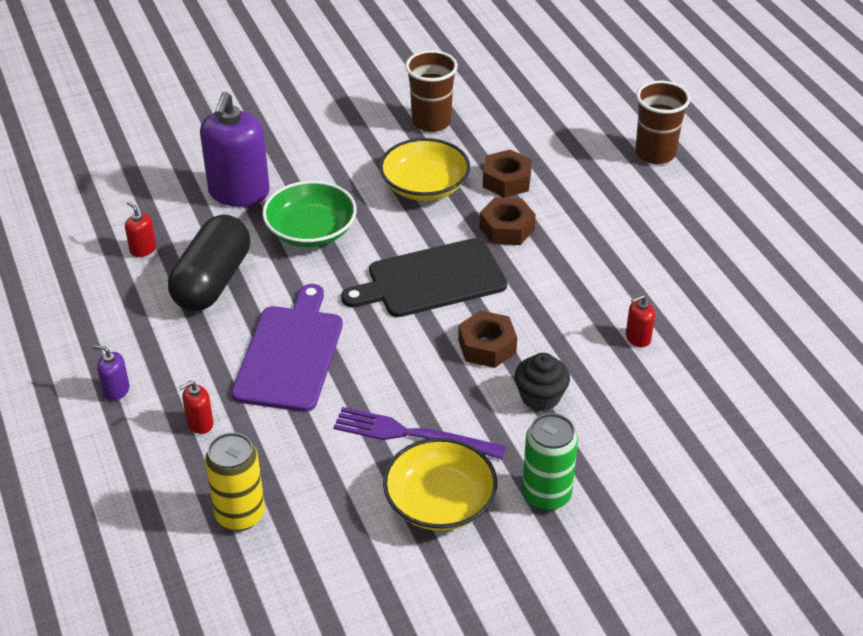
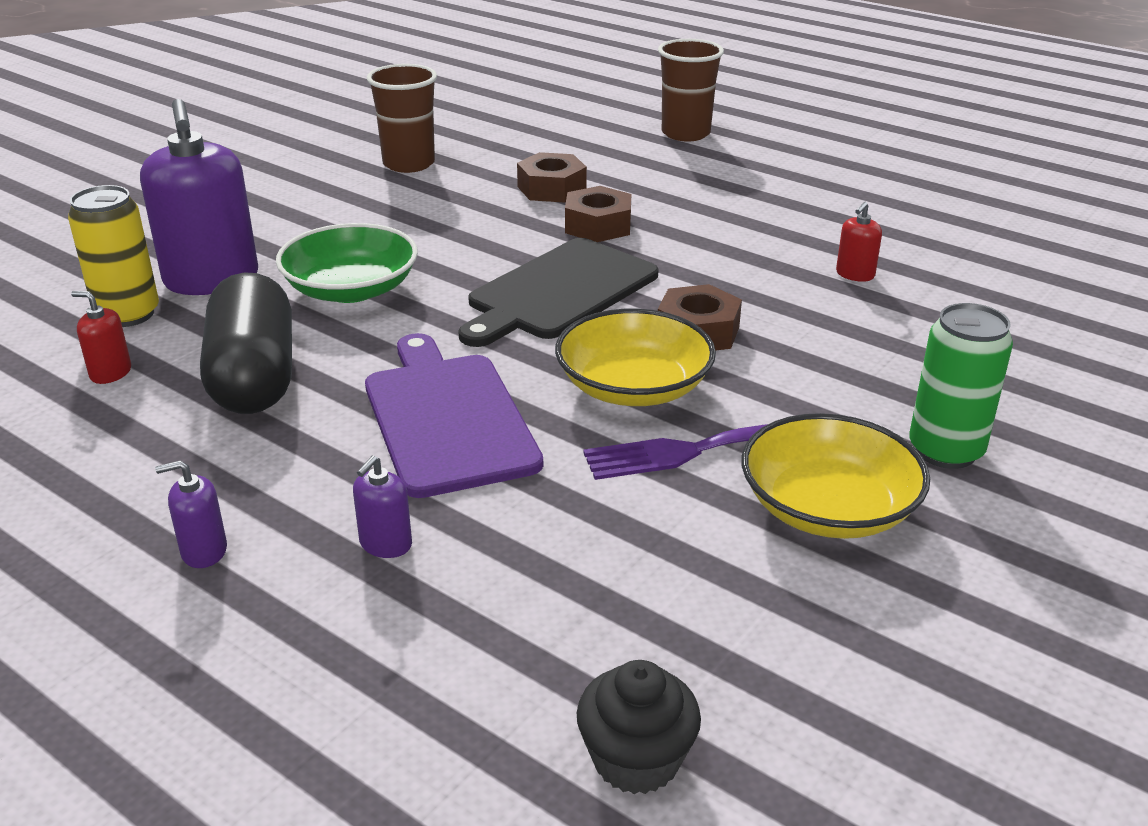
camera: 30 degrees left, 10 degrees down
(200, 423) = (385, 544): red soap dispenser -> purple soap dispenser
(240, 515) = (563, 638): yellow can -> yellow can (128, 314)
(424, 186) = (458, 215): yellow bowl -> yellow bowl (633, 387)
(540, 397) = (817, 358): black cupcake -> black cupcake (636, 759)

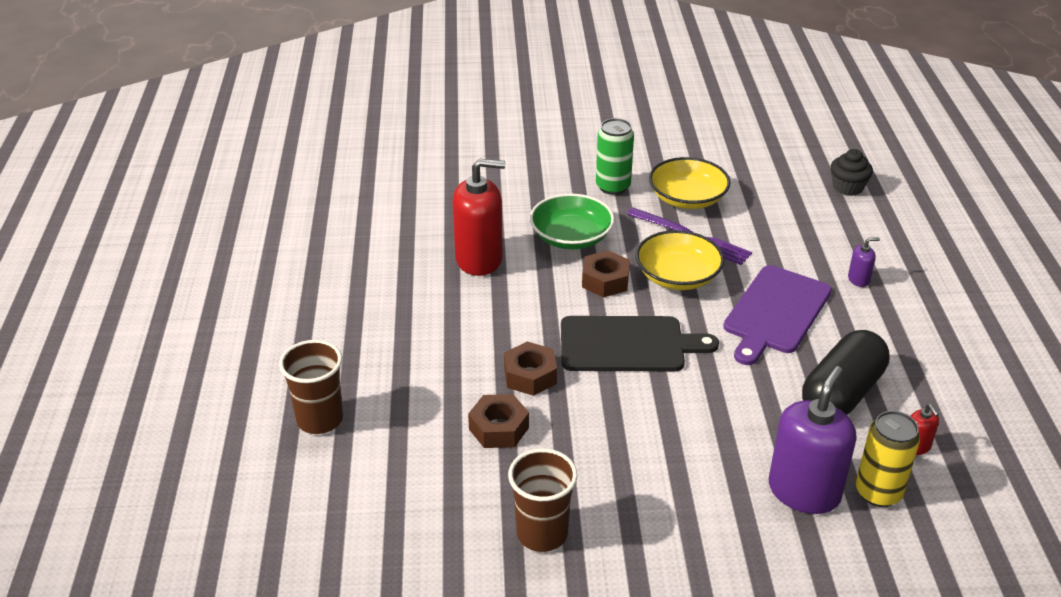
camera: 130 degrees left, 5 degrees up
(204, 551) = (931, 318): purple soap dispenser -> none
(351, 289) = (731, 423): green bowl -> green bowl (571, 237)
(855, 274) = (479, 259): red soap dispenser -> red soap dispenser, size x2.32

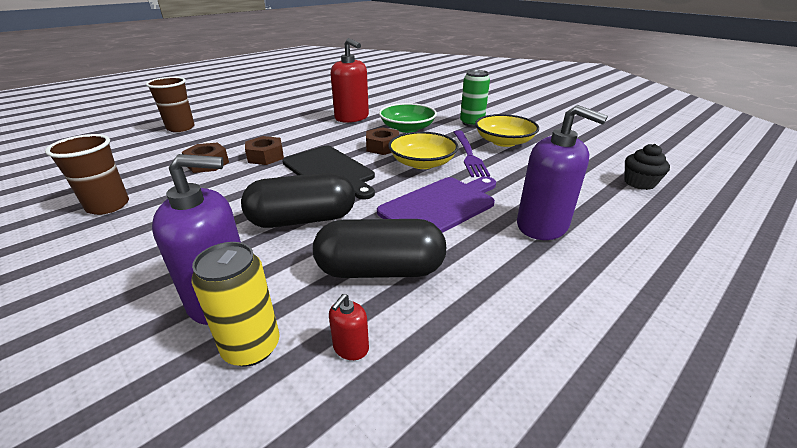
camera: 50 degrees right, 5 degrees down
(718, 403) = (303, 219): none -> black capsule
(775, 312) = (440, 206): purple cutting board -> purple cutting board turned 150 degrees clockwise
(858, 279) = (542, 225): purple soap dispenser -> purple soap dispenser, size x2.32

